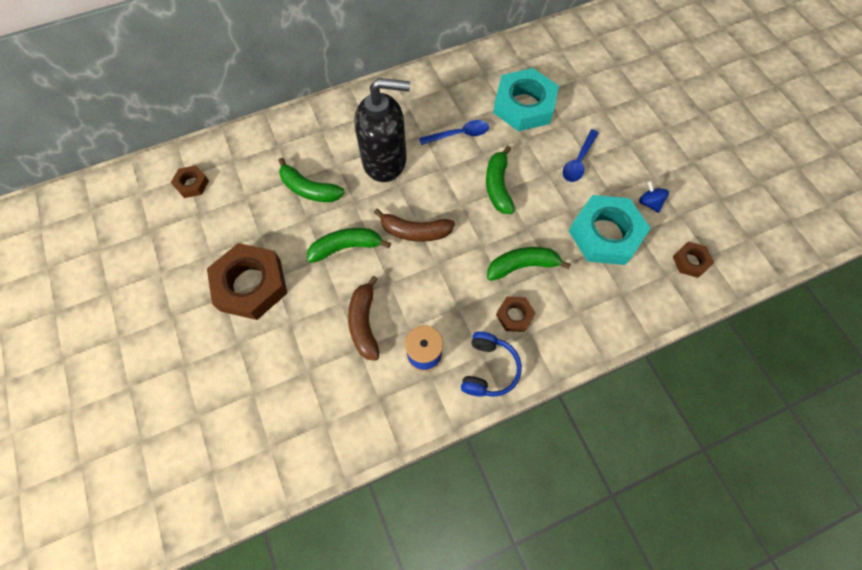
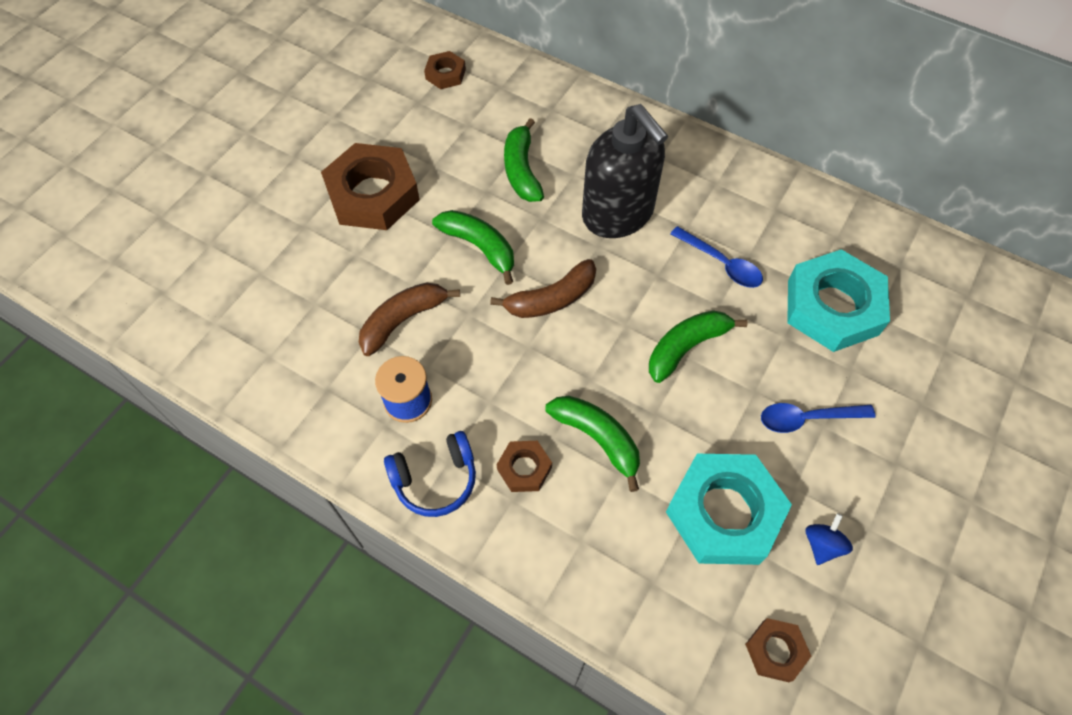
camera: 55 degrees right, 5 degrees down
(415, 231) = (551, 299): brown banana -> brown banana turned 90 degrees counterclockwise

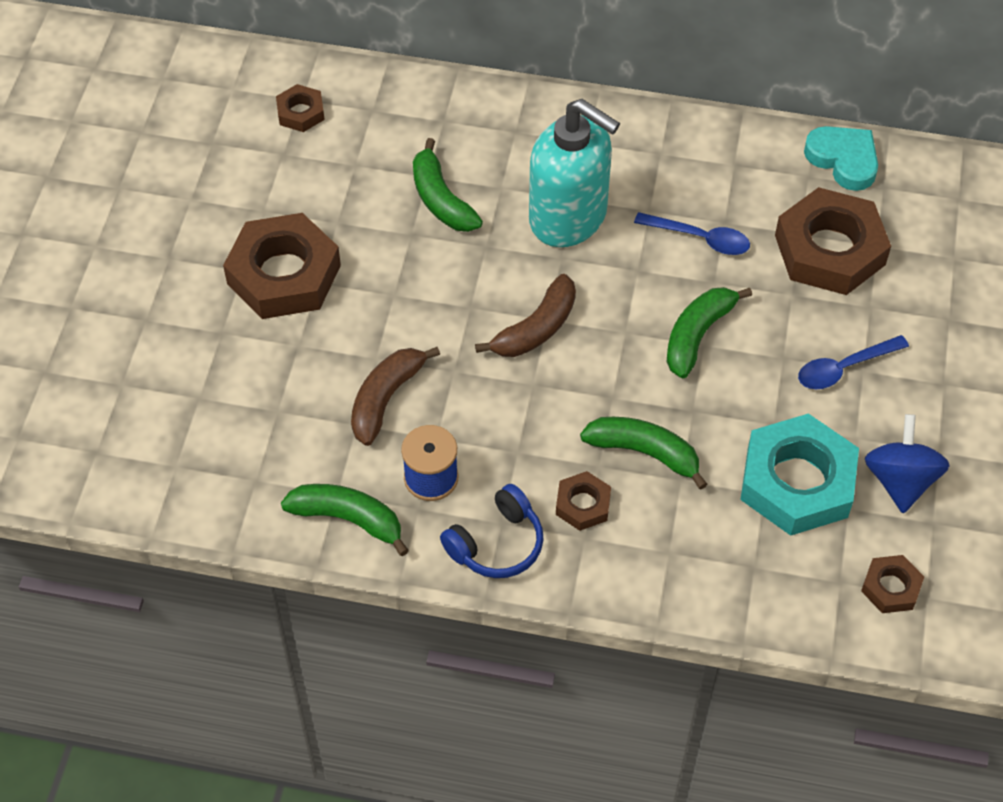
camera: 20 degrees left, 5 degrees down
(479, 247) = (433, 297): green banana -> green banana (348, 519)
(618, 214) = (569, 217): black soap dispenser -> turquoise soap dispenser
(822, 544) = (900, 480): blue spinning top -> blue spinning top, size x1.69
(832, 307) = (829, 250): turquoise nut -> brown nut
(873, 232) = (843, 160): none -> turquoise heart

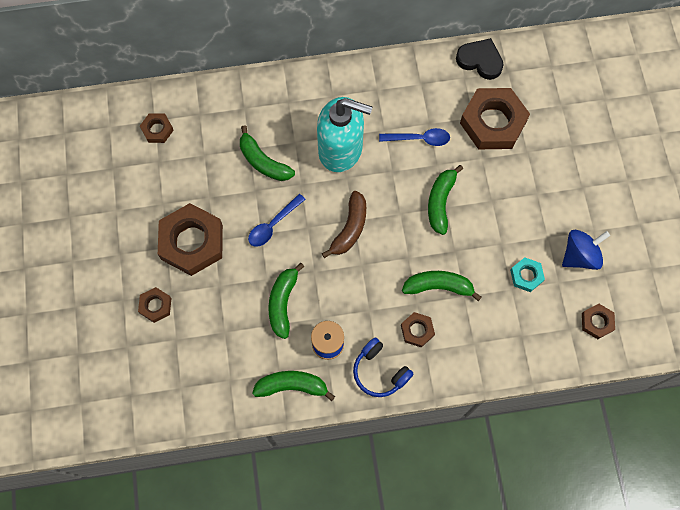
camera: 20 degrees left, 15 degrees up
(190, 343) = (155, 306): none -> brown nut
(385, 399) = (283, 303): brown banana -> green banana
(497, 544) = (379, 372): blue headphones -> blue headphones turned 105 degrees clockwise
(797, 482) = (526, 276): turquoise nut -> turquoise nut, size x0.48
(843, 160) = (480, 61): turquoise heart -> black heart
(844, 368) = (526, 196): blue spoon -> blue spoon (273, 225)
(900, 480) = (580, 255): blue spinning top -> blue spinning top turned 75 degrees clockwise

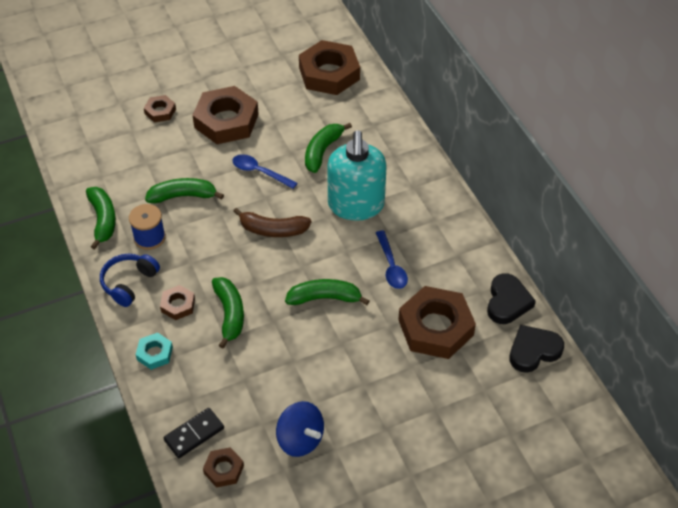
camera: 75 degrees right, 20 degrees down
(157, 130) = (329, 73): brown nut -> brown nut, size x2.08
(526, 276) = (262, 391): turquoise nut -> turquoise nut (154, 353)
(532, 57) = (533, 351): none -> black heart
(558, 340) = (194, 434): none -> black domino

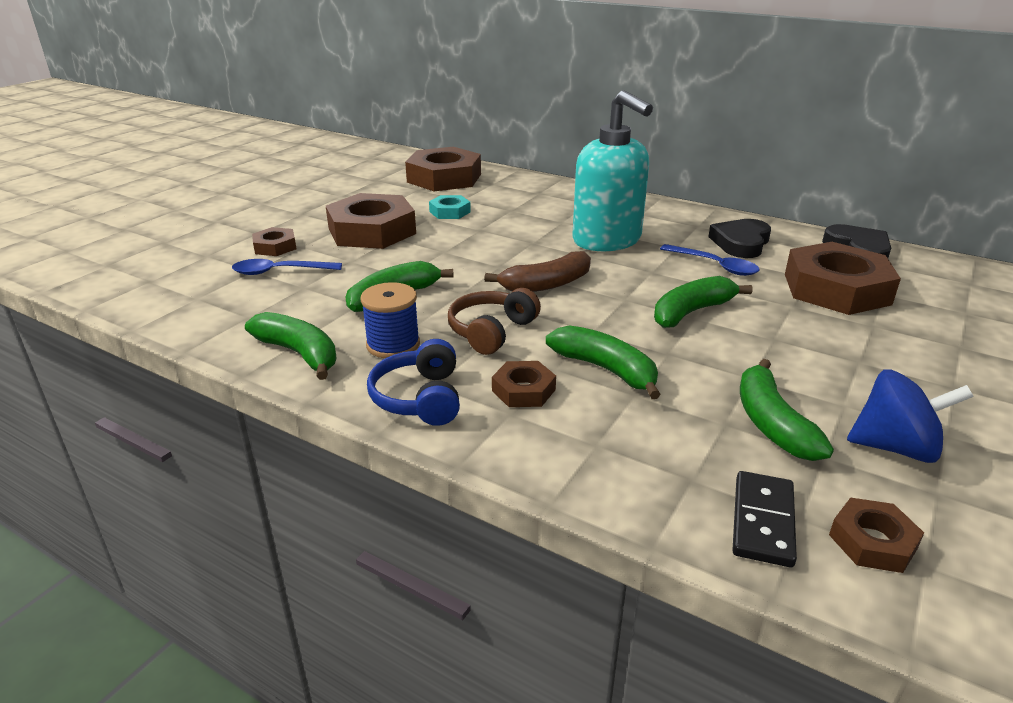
camera: 35 degrees left, 20 degrees down
(154, 353) = (562, 455): turquoise nut -> turquoise nut (450, 212)
(204, 254) = (491, 331): none -> brown headphones
(259, 172) = (465, 251): blue spoon -> blue spoon (280, 272)
(322, 151) = (513, 220): green banana -> green banana (771, 423)
(533, 351) = (943, 269): black heart -> black heart (741, 243)

